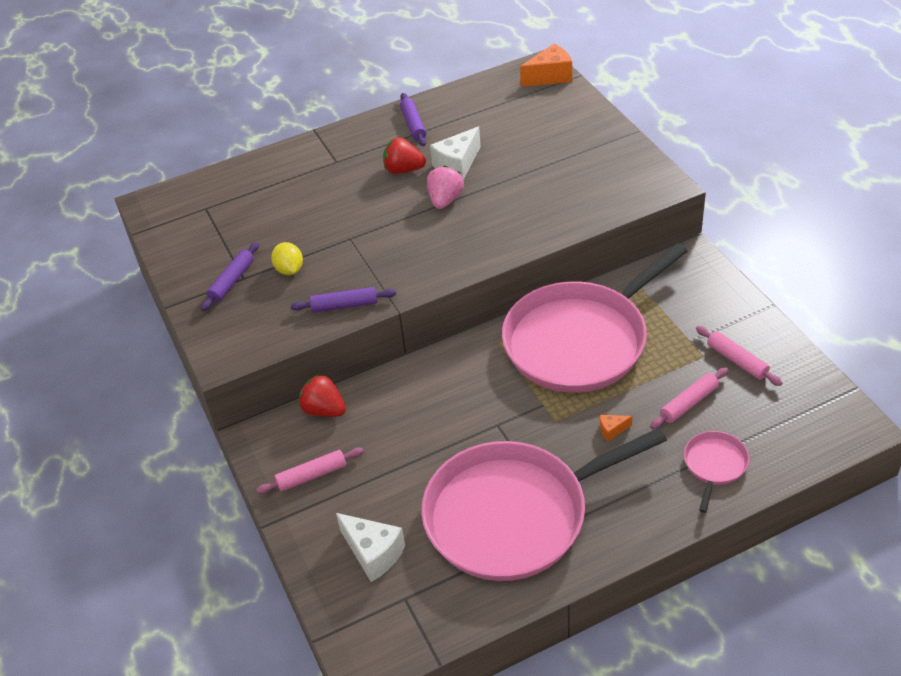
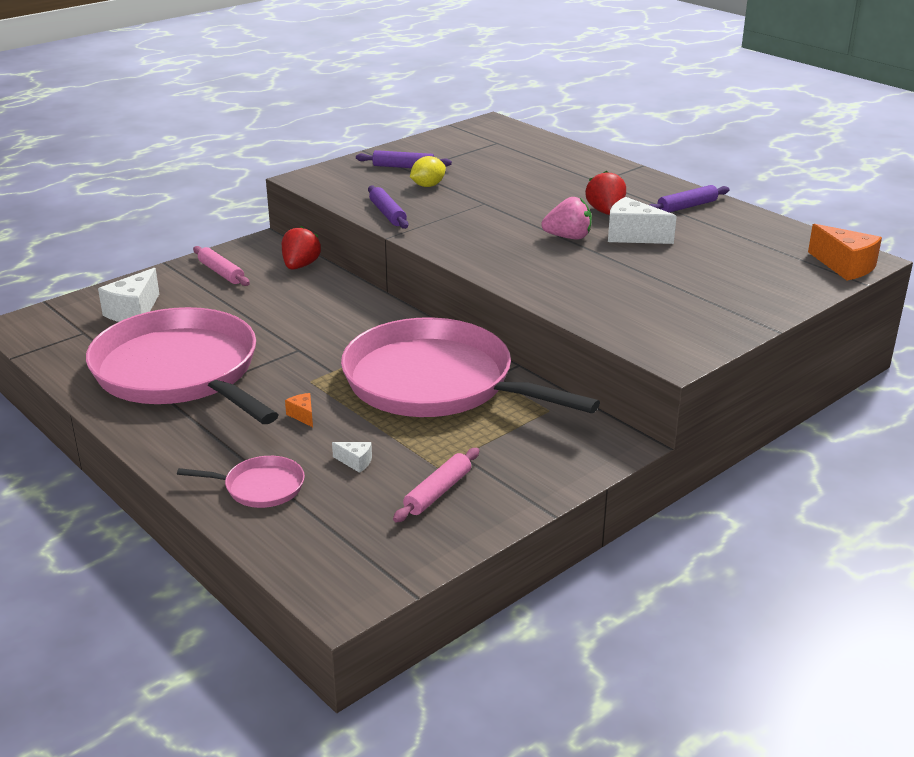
camera: 70 degrees right, 15 degrees down
(689, 403) = (355, 462): pink rolling pin -> white cheese

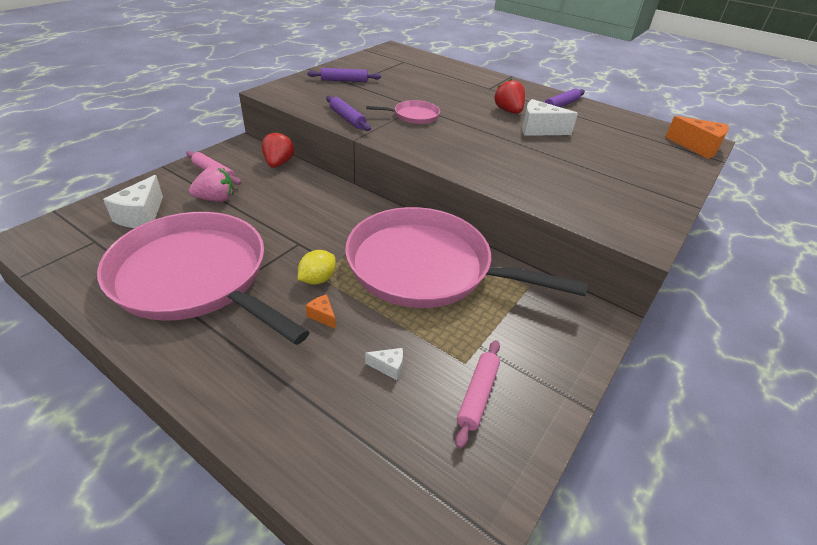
camera: 15 degrees left, 10 degrees up
(260, 487) = (305, 414): pink pan -> pink pan (413, 116)
(428, 185) = (369, 94): yellow lemon -> yellow lemon (317, 279)
(568, 237) = (494, 133): pink strawberry -> pink strawberry (216, 199)

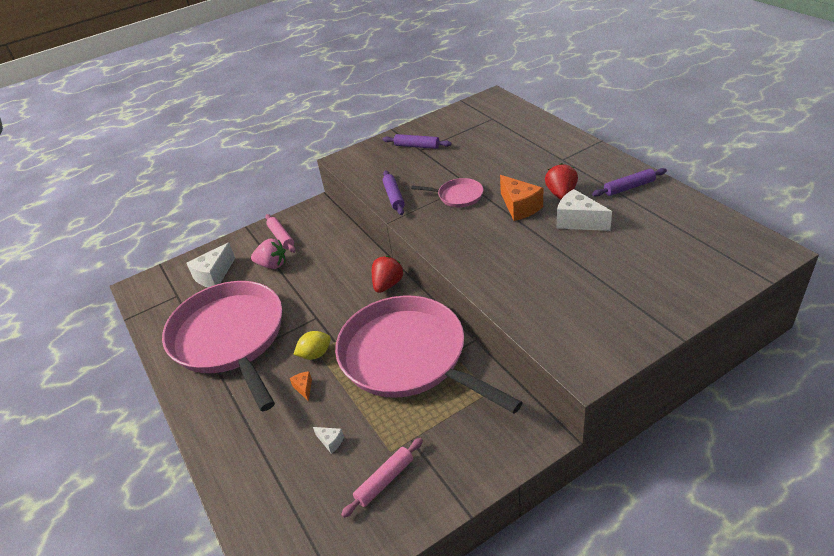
camera: 30 degrees right, 0 degrees up
(278, 163) = (336, 231): red strawberry -> red strawberry (388, 284)
(697, 147) = (755, 260): orange cheese -> orange cheese (519, 207)

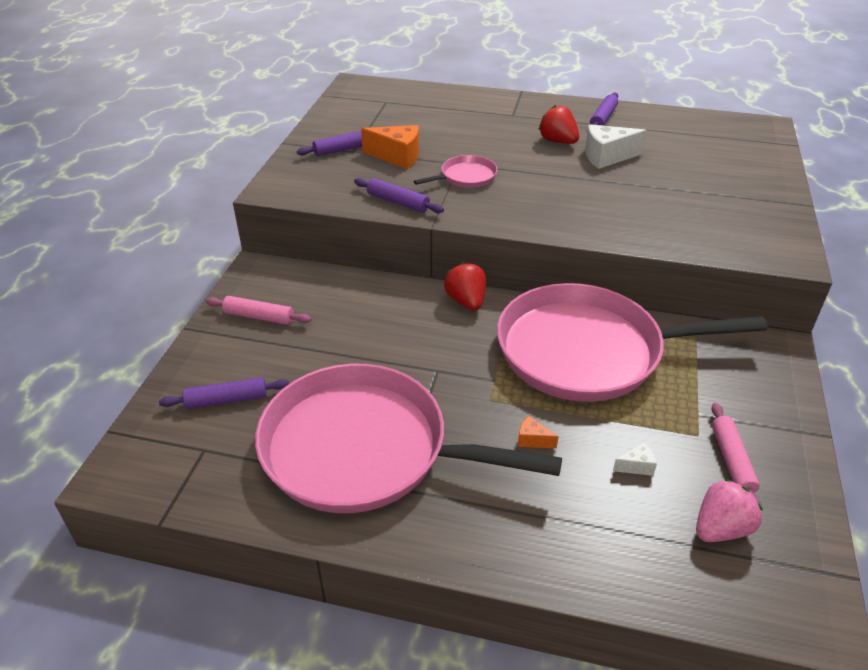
camera: 50 degrees left, 0 degrees up
(214, 275) = (227, 400): white cheese -> purple rolling pin
(272, 265) = (294, 349): pink strawberry -> pink strawberry (720, 528)
(315, 354) = (493, 403): yellow lemon -> none
(519, 207) = (540, 164): orange cheese -> orange cheese (397, 157)

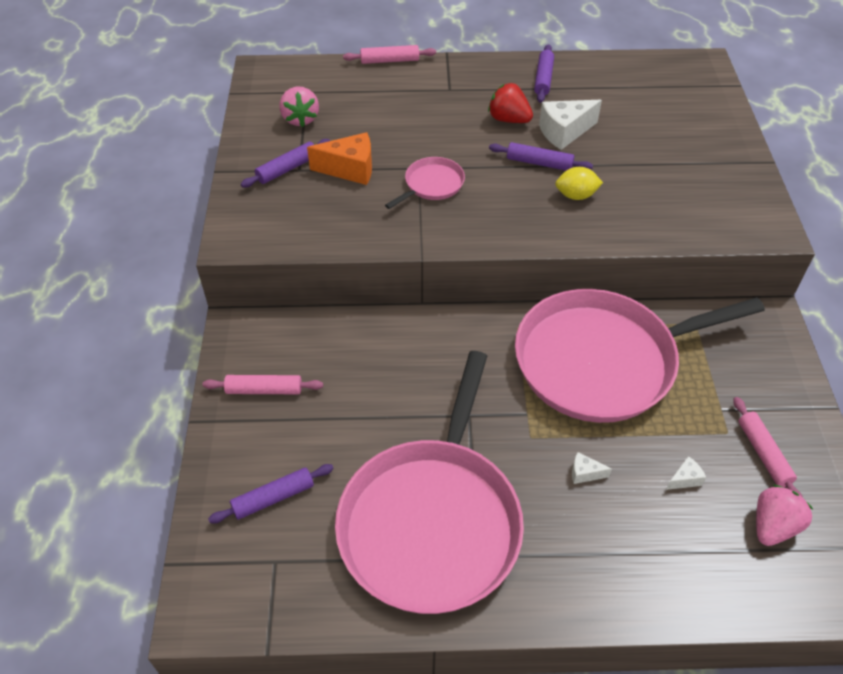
camera: 15 degrees left, 10 degrees up
(364, 449) = (432, 521): pink pan -> pink pan turned 75 degrees counterclockwise
(372, 118) = (300, 119): none -> pink strawberry
(398, 202) = (374, 232): purple rolling pin -> purple rolling pin (539, 163)
(466, 301) = (468, 326): red strawberry -> none
(468, 90) = (390, 60): none -> pink rolling pin
(532, 440) = (584, 473): orange cheese -> white cheese
(598, 203) = (576, 195): none -> yellow lemon

